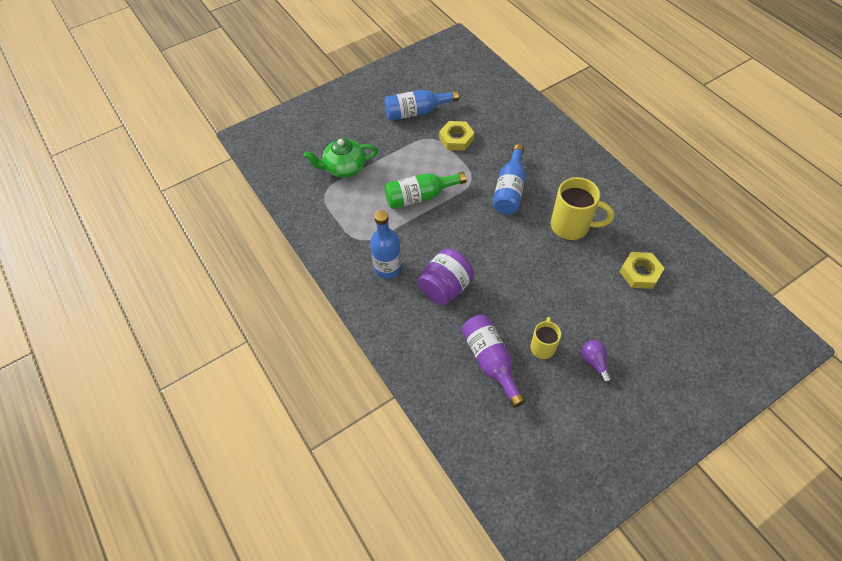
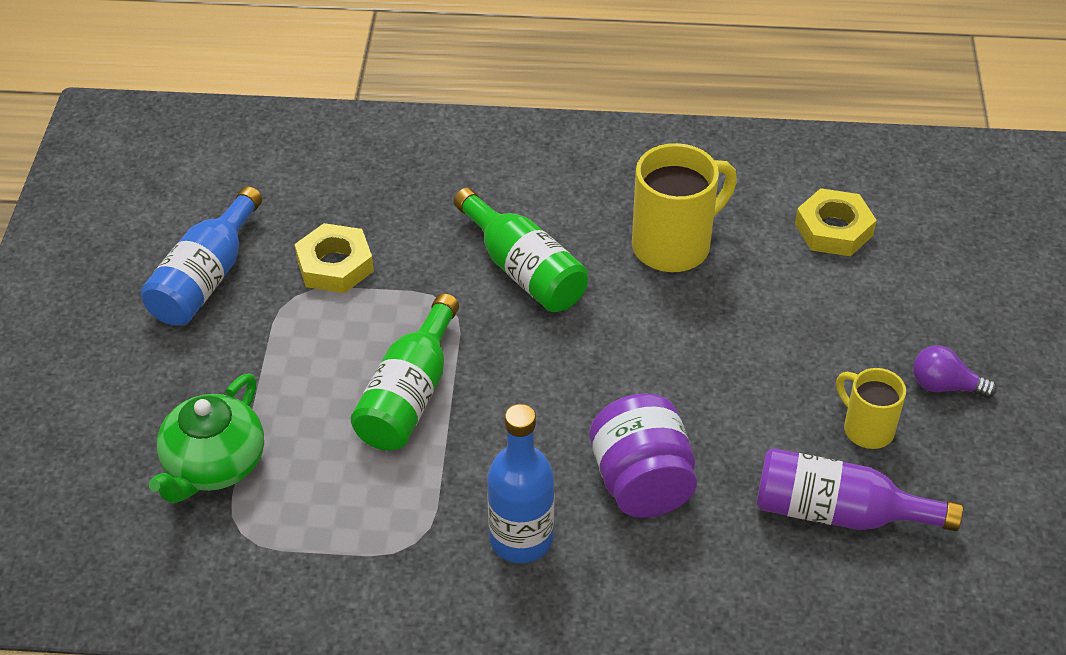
camera: 55 degrees left, 10 degrees down
(509, 190) = (523, 270): blue bottle -> green bottle

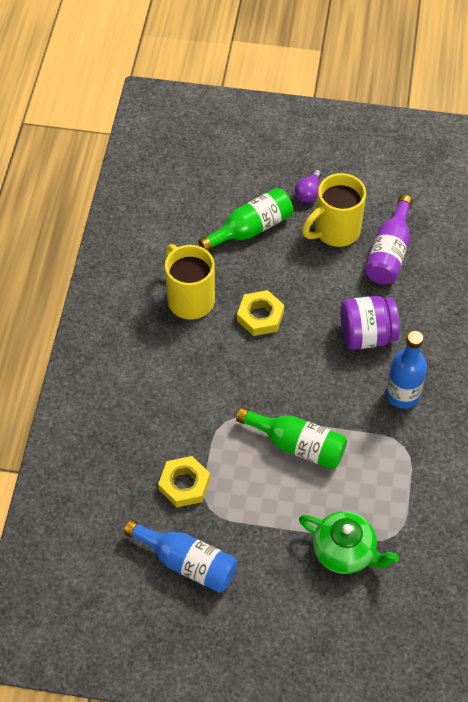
camera: 85 degrees left, 10 degrees up
(523, 270) = (201, 379): green bottle -> green bottle (251, 229)
(834, 229) = (186, 220): yellow nut -> yellow nut (260, 316)
(866, 428) = (335, 231): yellow mug -> yellow mug, size x1.71

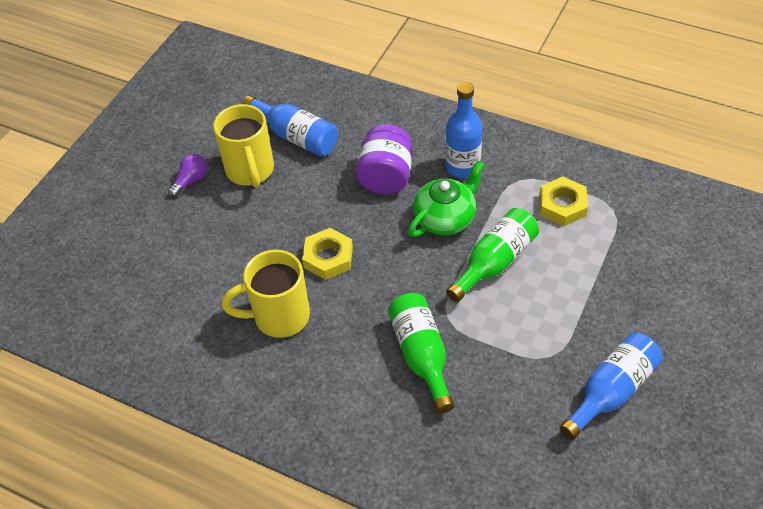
camera: 70 degrees left, 5 degrees down
(184, 484) = (515, 373): yellow nut -> yellow nut (562, 205)
(251, 229) = (212, 240): green bottle -> green bottle (421, 355)
(308, 193) = (191, 181): purple light bulb -> purple light bulb turned 90 degrees counterclockwise
(345, 551) = (623, 252): green teapot -> green teapot (445, 218)
(389, 253) = (296, 136): purple bottle -> blue bottle

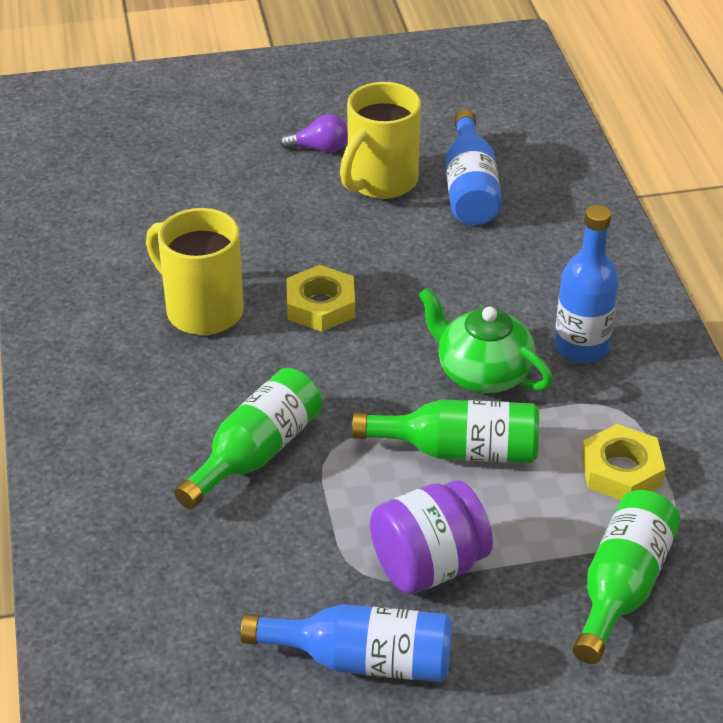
camera: 50 degrees right, 10 degrees down
(386, 177) = (490, 290): purple jar -> purple jar (428, 566)
(445, 218) = (482, 373): green teapot -> green teapot turned 150 degrees counterclockwise
(639, 253) = (622, 587): none -> green bottle

